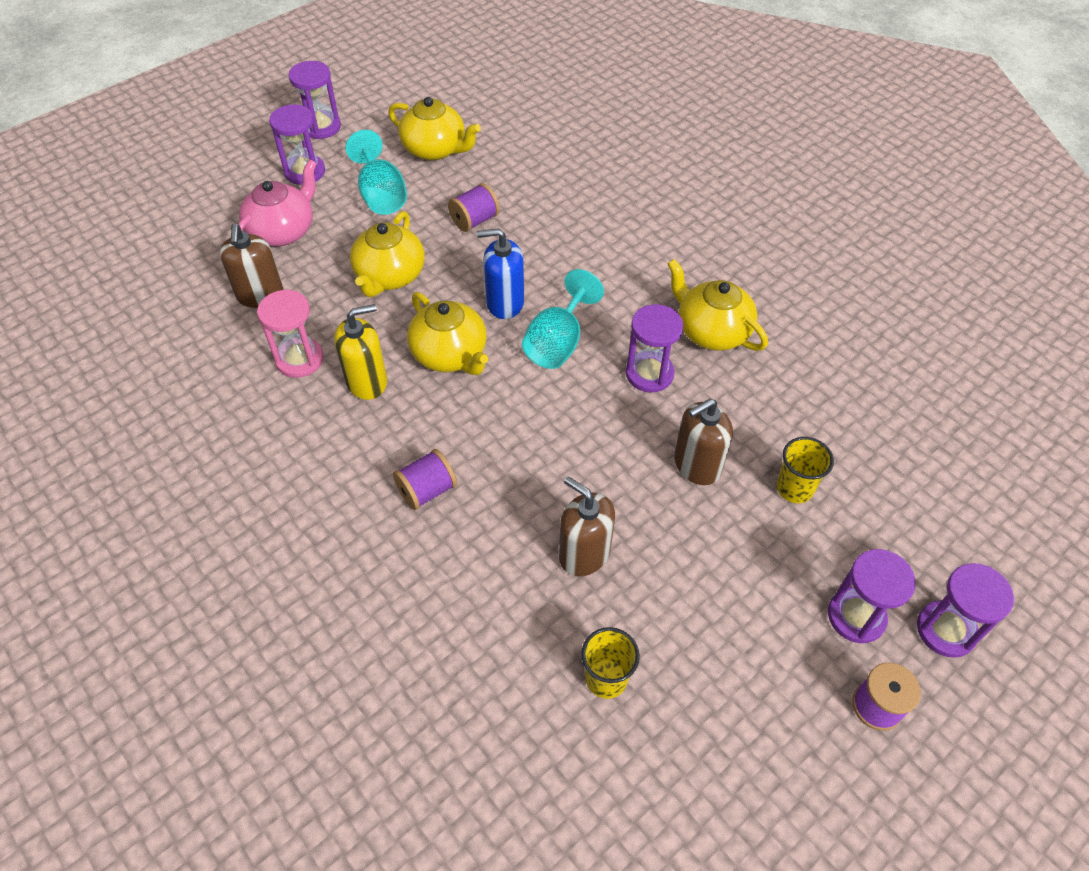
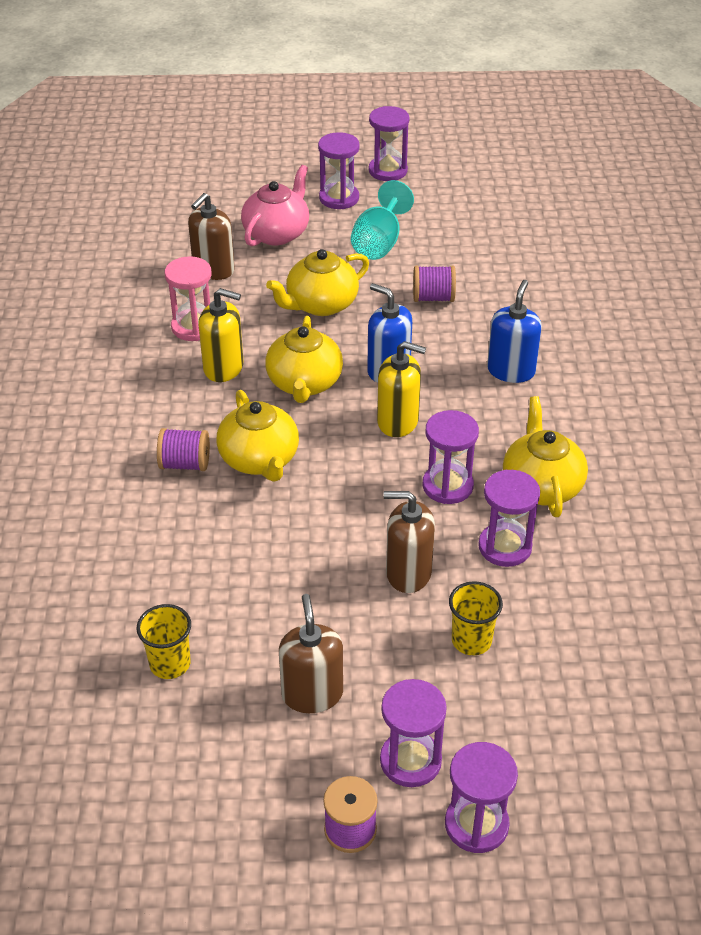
camera: 40 degrees right, 10 degrees down
(283, 231) = (277, 233): pink teapot -> pink teapot turned 45 degrees counterclockwise
(435, 149) = (462, 229): yellow teapot -> yellow teapot (260, 460)
(558, 343) = (398, 421): turquoise goblet -> yellow soap dispenser
(584, 554) = (248, 575): brown soap dispenser -> brown soap dispenser (312, 694)
(595, 250) = (511, 370): none -> blue soap dispenser
(738, 397) = (505, 547): none -> purple hourglass

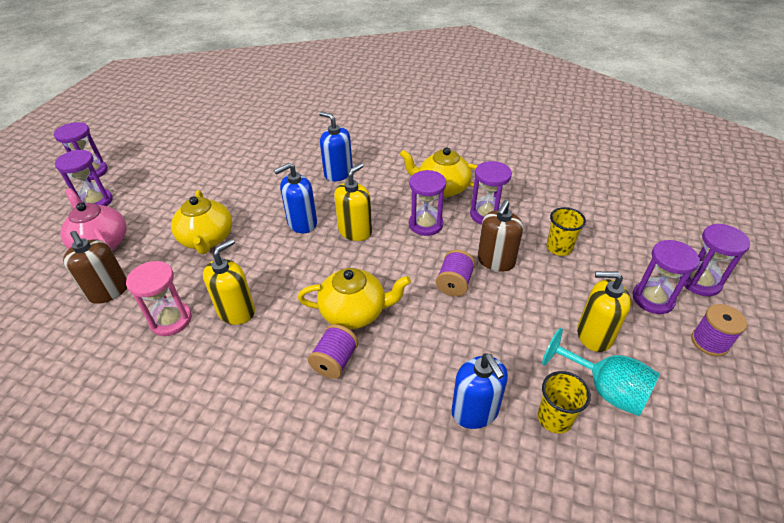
camera: 70 degrees left, 0 degrees up
(158, 592) = (475, 411): none -> blue soap dispenser
(304, 383) = (287, 268): yellow teapot -> none
(312, 694) = (594, 335): brown soap dispenser -> yellow soap dispenser
(379, 243) = (166, 195): turquoise goblet -> turquoise goblet (605, 389)
(433, 298) = (246, 186): purple spool -> purple spool (454, 283)

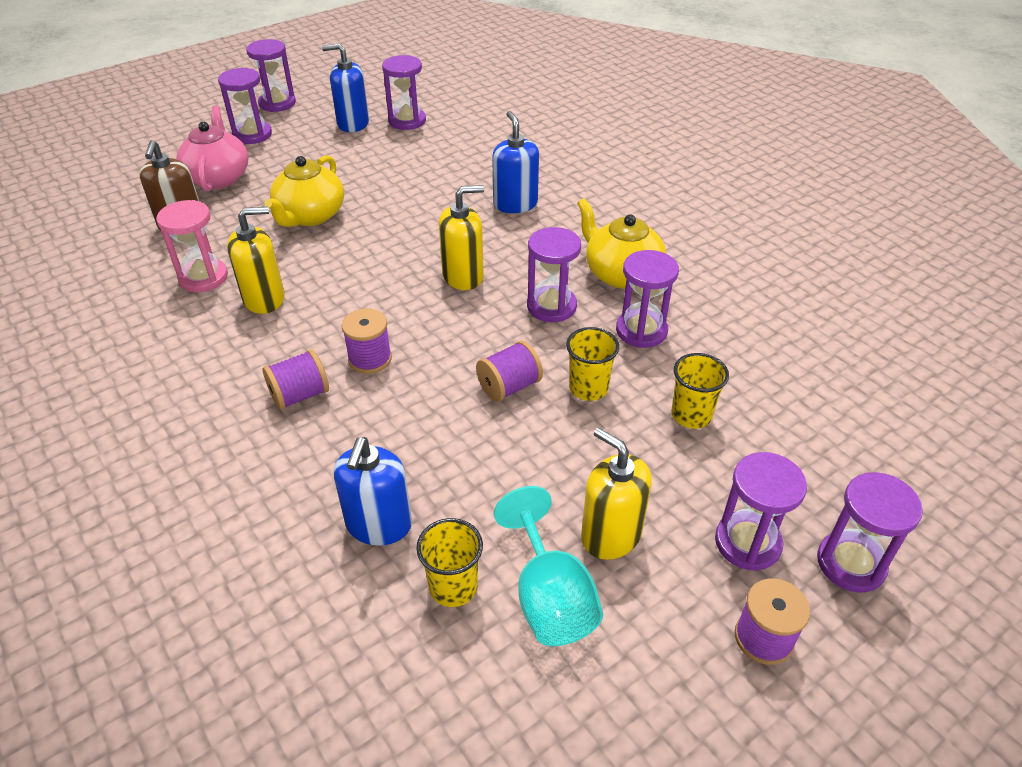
camera: 35 degrees right, 0 degrees up
(208, 148) = (407, 121): none -> purple hourglass
(302, 223) = (417, 242): blue soap dispenser -> blue soap dispenser (353, 124)
(354, 312) = (370, 359): yellow teapot -> purple spool
(496, 261) = (588, 388): brown soap dispenser -> yellow cup

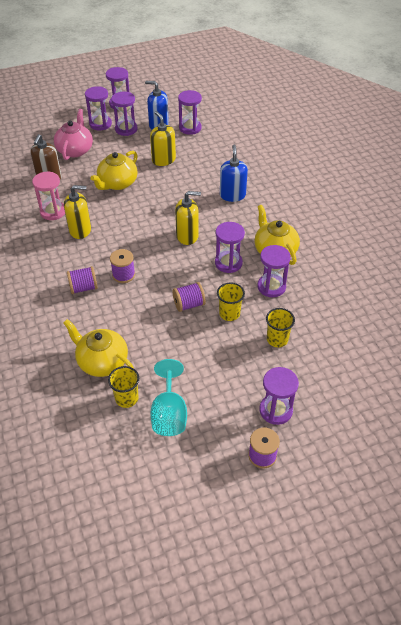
camera: 15 degrees right, 5 degrees up
(379, 525) = (102, 361): blue soap dispenser -> yellow teapot
(611, 535) = (210, 391): yellow soap dispenser -> yellow soap dispenser (163, 160)
(851, 563) = (323, 432): purple hourglass -> purple hourglass (126, 129)

